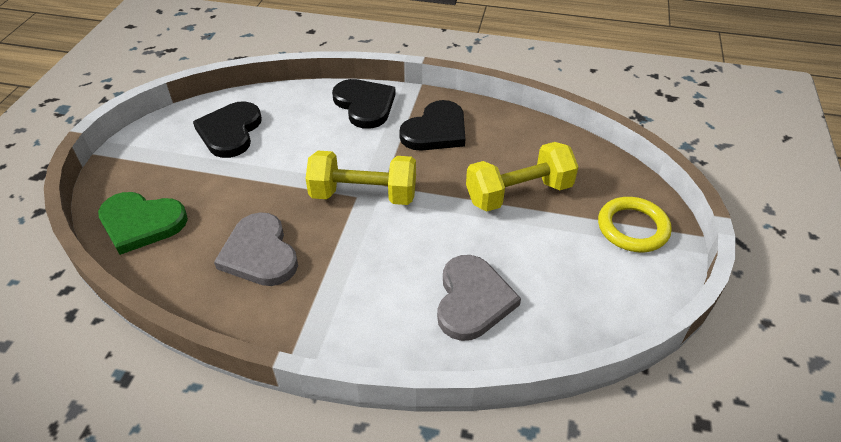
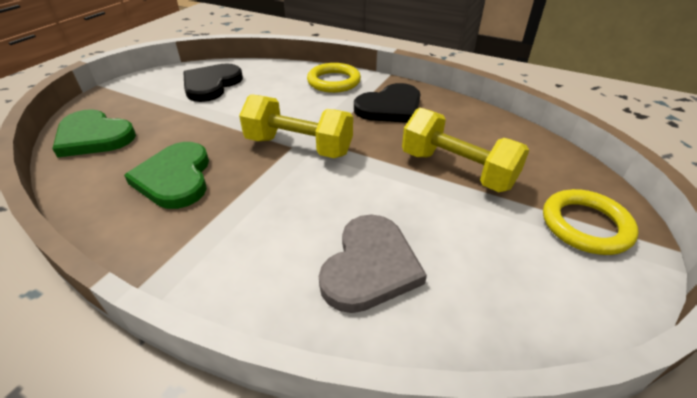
camera: 15 degrees right, 5 degrees down
(259, 253) = (175, 178): grey heart -> green heart
(365, 105) = (334, 81): black heart -> yellow ring
(518, 193) = (456, 170): yellow dumbbell -> yellow dumbbell turned 45 degrees clockwise

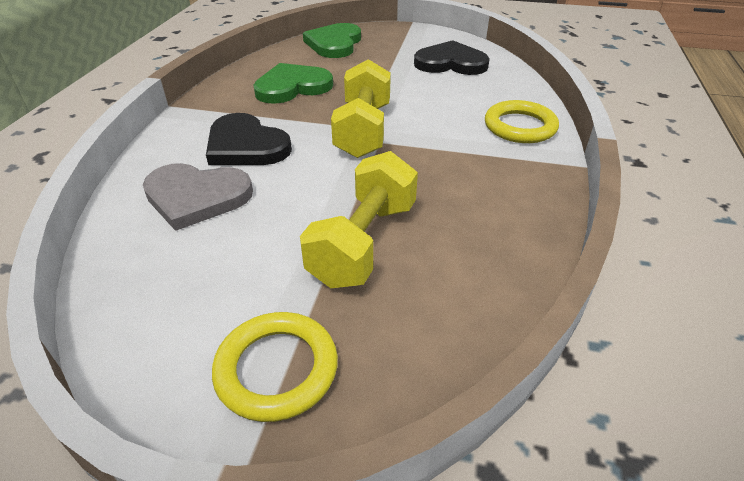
camera: 75 degrees right, 0 degrees up
(390, 107) = (485, 176): black heart -> black heart (246, 145)

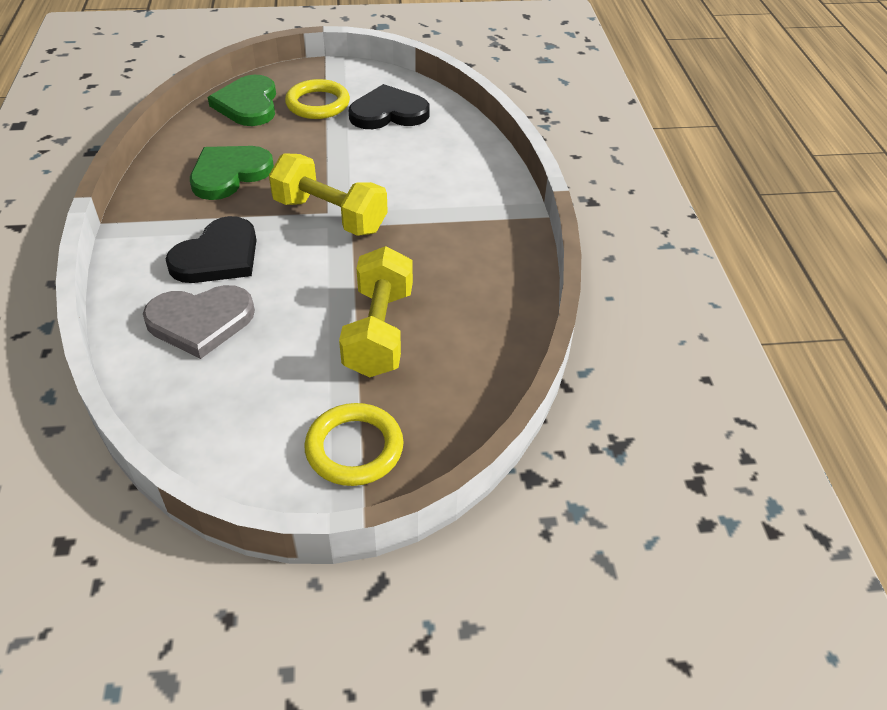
camera: 20 degrees left, 5 degrees up
(246, 145) = (218, 256): black heart -> black heart turned 75 degrees counterclockwise
(363, 130) = (330, 216): yellow dumbbell -> yellow dumbbell turned 45 degrees counterclockwise
(520, 127) = (480, 183): yellow ring -> yellow ring (318, 104)

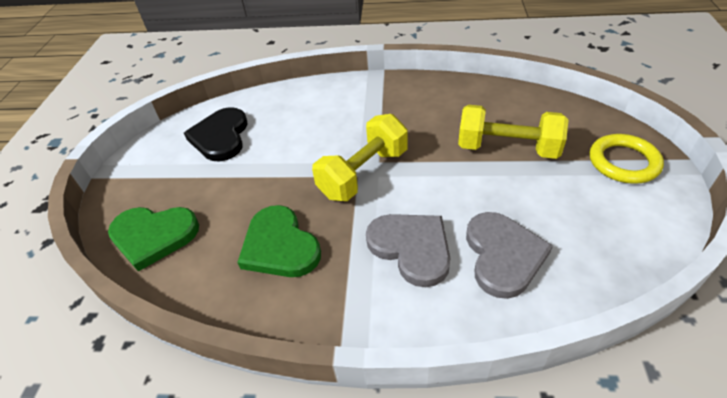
camera: 75 degrees left, 0 degrees up
(218, 256) = (411, 248): black heart -> grey heart
(318, 104) = (182, 182): yellow ring -> none

